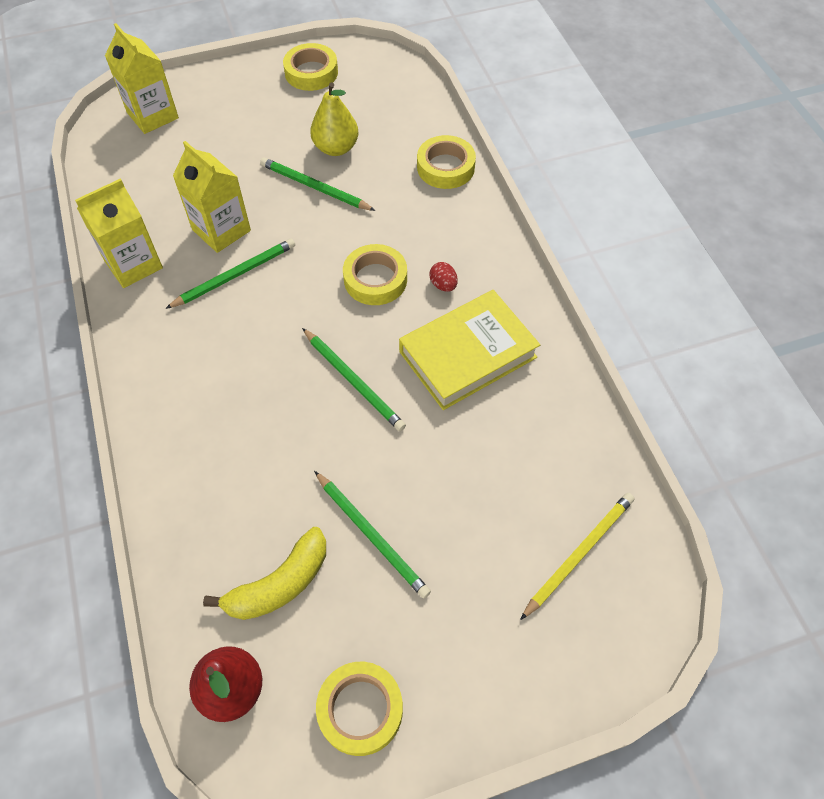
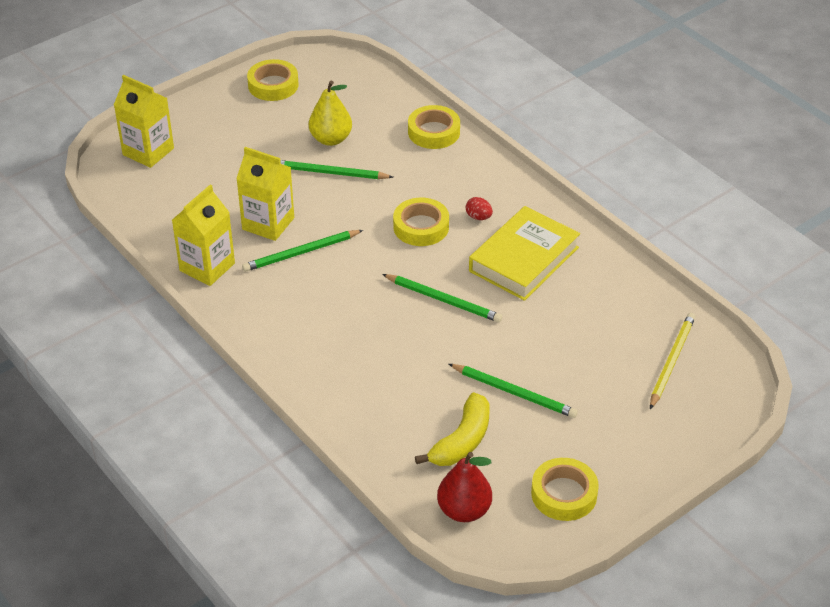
camera: 20 degrees left, 15 degrees down
(235, 275) = (301, 253): green pencil -> green pencil turned 150 degrees counterclockwise

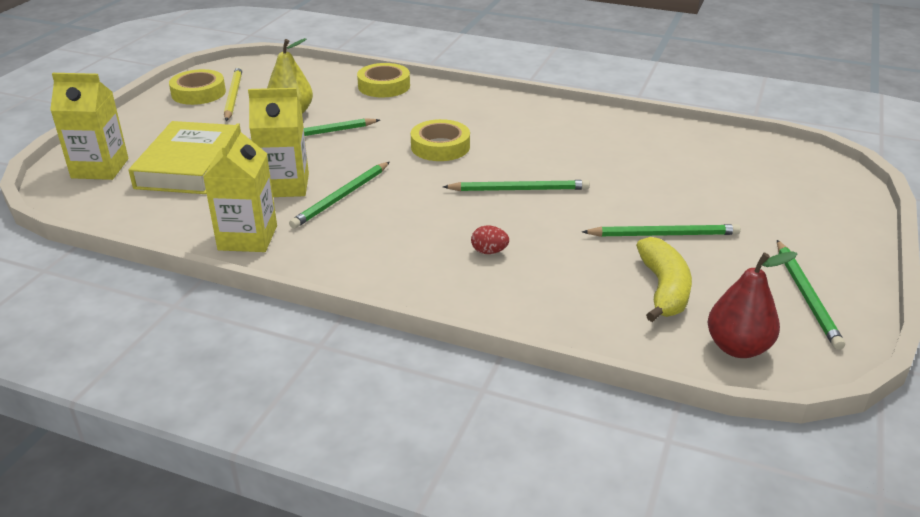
camera: 30 degrees left, 10 degrees down
(478, 217) = (485, 126): red egg -> red egg (489, 252)
(524, 259) = (556, 142): yellow book -> yellow book (189, 165)
(564, 494) = (806, 296): yellow tape -> green pencil
(671, 361) = (760, 169): yellow pencil -> yellow pencil (233, 96)

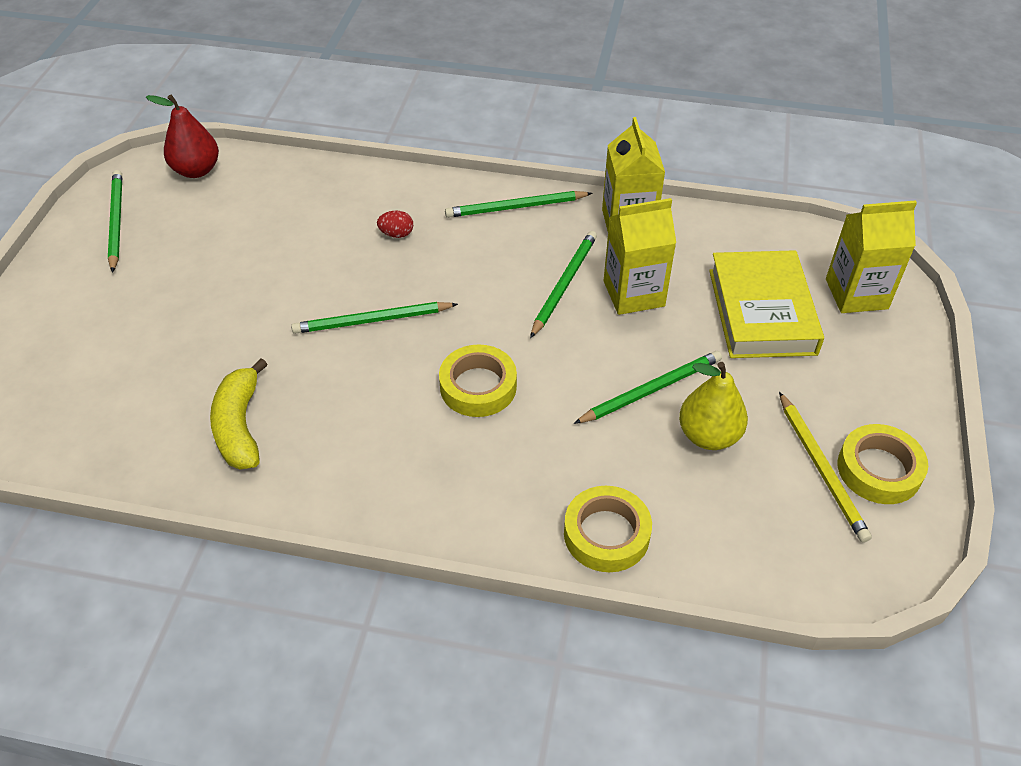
camera: 170 degrees right, 15 degrees up
(663, 289) = (240, 214): yellow banana -> yellow banana (239, 426)
(664, 234) = (223, 275): green pencil -> green pencil (515, 207)

